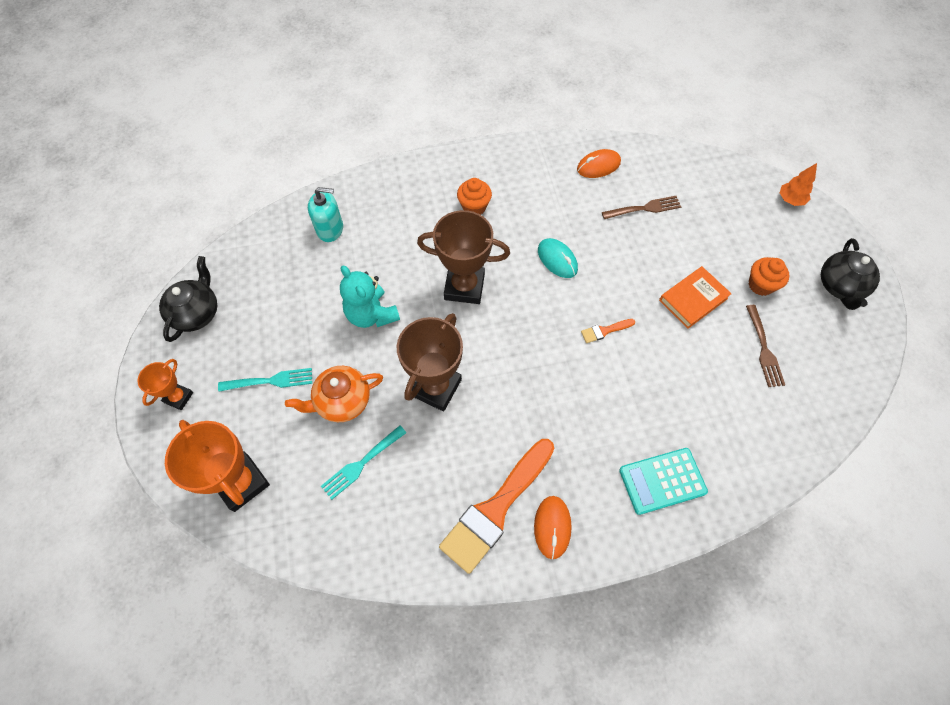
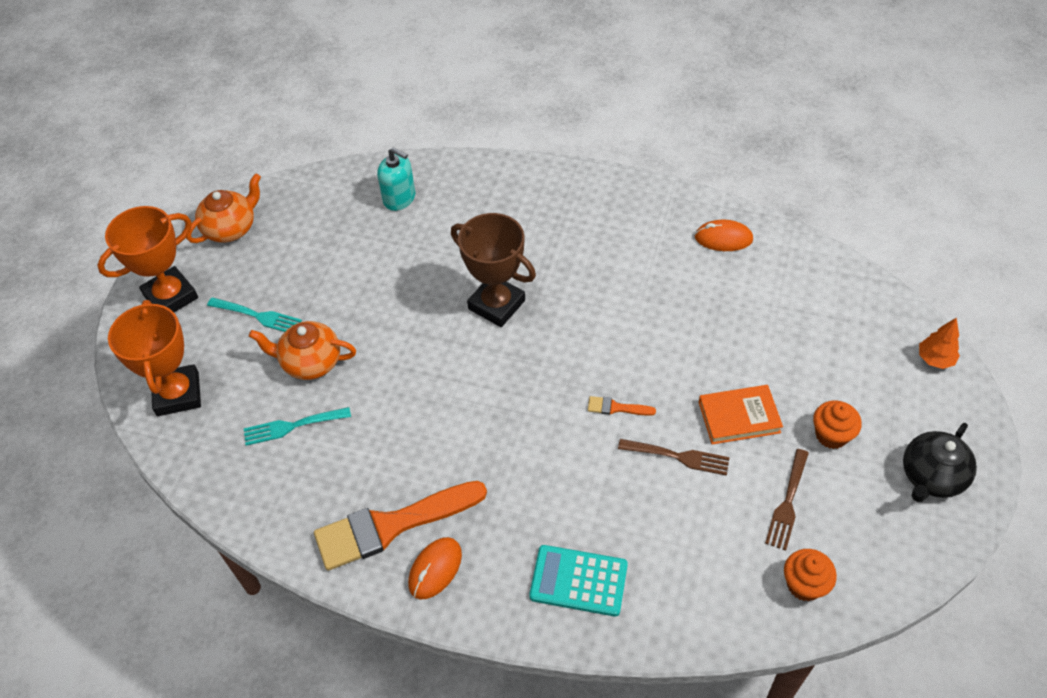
camera: 30 degrees right, 10 degrees down
(178, 397) = (170, 296): orange trophy -> orange trophy, size x1.84
(197, 313) = (231, 228): black teapot -> orange teapot
(371, 314) = (388, 294): turquoise teddy bear -> none
(435, 387) = (406, 388): brown trophy -> none
(474, 207) = (558, 230): orange cupcake -> orange cupcake (804, 585)
(557, 259) = (612, 316): turquoise mouse -> none
(644, 208) = (746, 302): brown fork -> brown fork (678, 456)

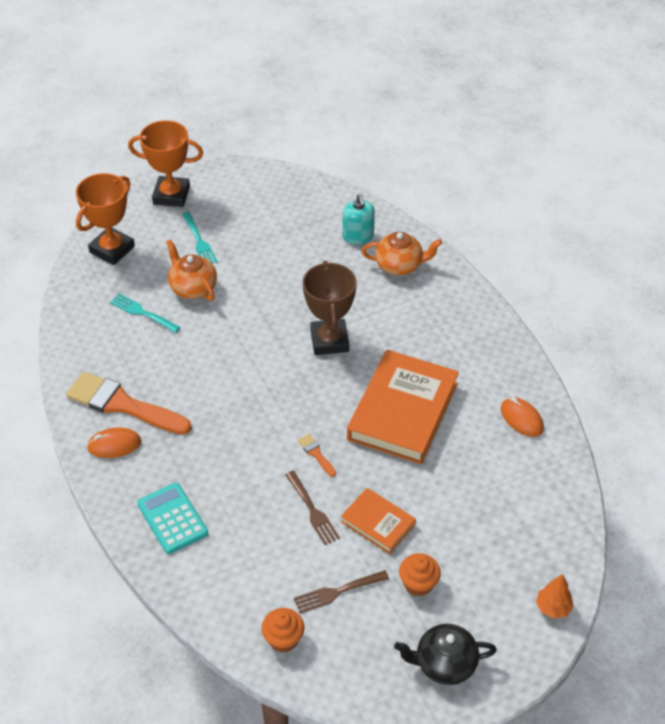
camera: 45 degrees right, 5 degrees down
(231, 228) = (246, 182): orange teapot -> orange teapot (399, 265)
(633, 310) = (402, 411): none -> orange book

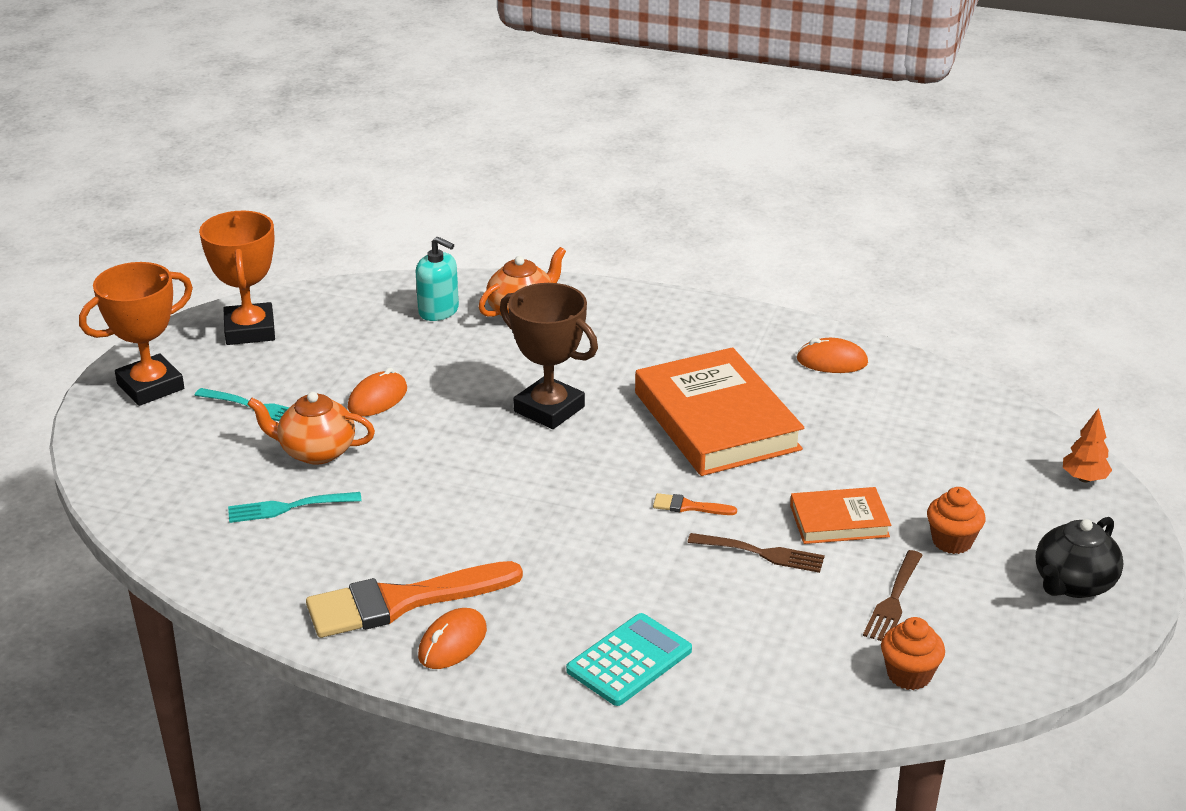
camera: 45 degrees left, 15 degrees down
(112, 249) = (150, 473): orange trophy -> orange trophy (250, 330)
(172, 518) = (629, 660): turquoise calculator -> turquoise calculator turned 120 degrees clockwise
(258, 274) = (377, 399): none -> orange mouse

